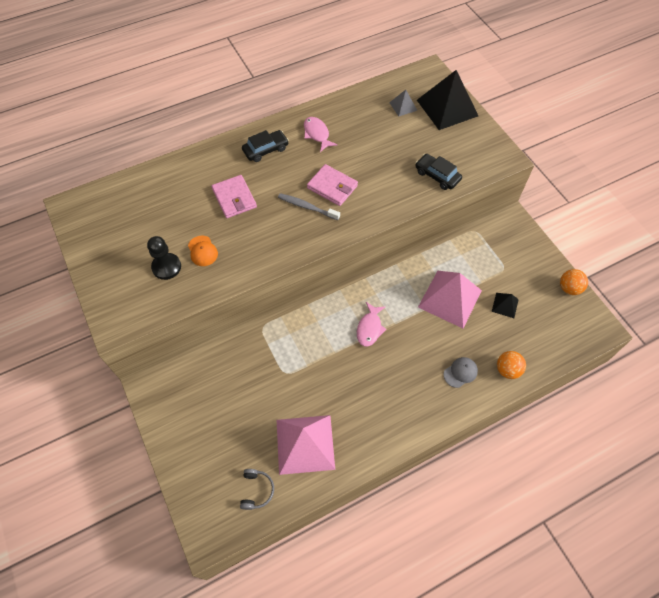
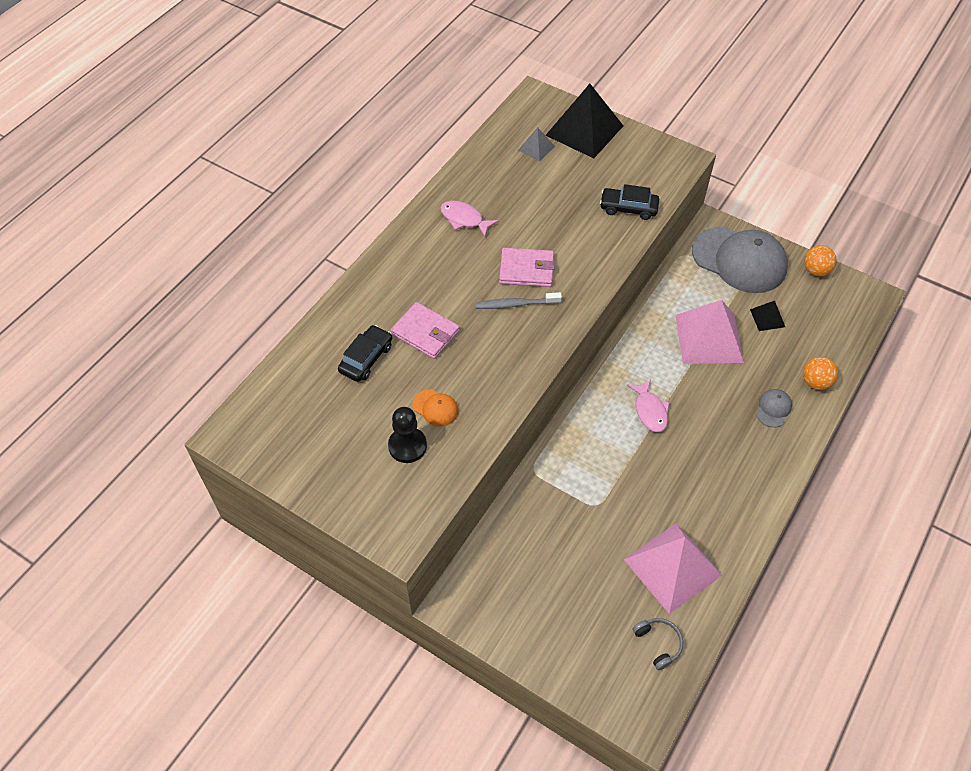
camera: 30 degrees left, 5 degrees down
(265, 150) = (419, 262): black car -> black car (366, 358)
(514, 253) = (739, 260): none -> grey cap

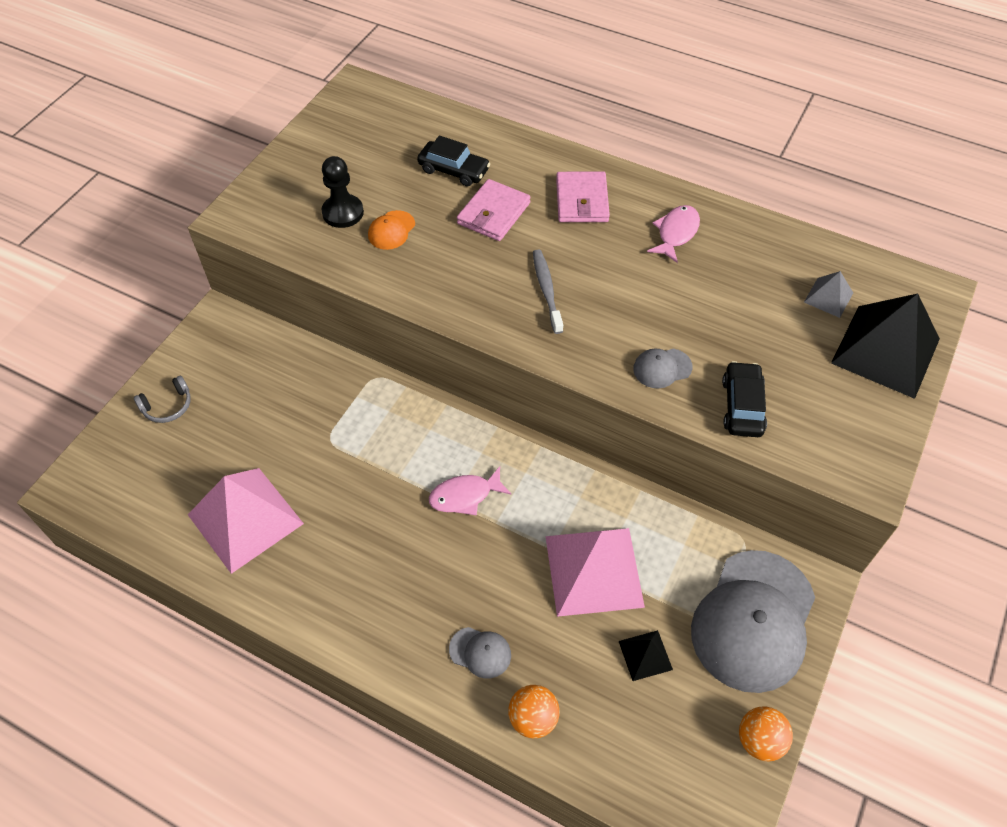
camera: 85 degrees right, 0 degrees up
(526, 270) = (604, 298): pink wallet -> pink wallet (582, 200)
(595, 245) = (662, 368): none -> grey cap
(658, 643) = (153, 503): grey headphones -> grey headphones (168, 406)

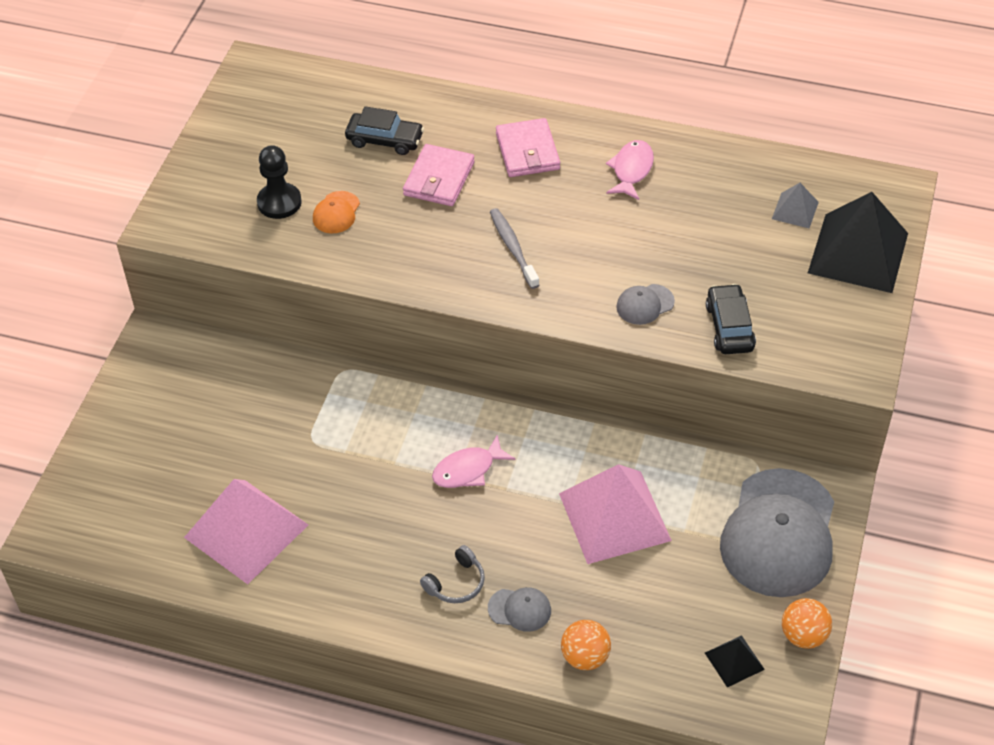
camera: 10 degrees left, 5 degrees down
(168, 406) = (127, 436): grey headphones -> grey headphones (456, 583)
(645, 655) = (681, 583): black pyramid -> black pyramid (734, 661)

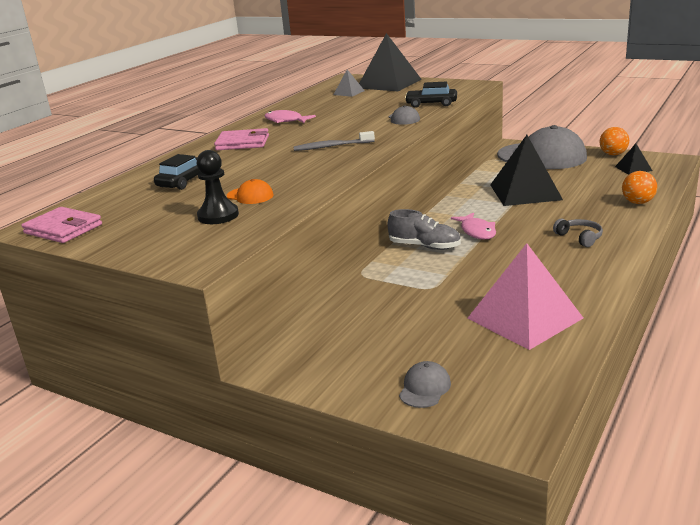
camera: 75 degrees left, 25 degrees down
(420, 420) = (424, 246): none -> grey shoe
(439, 179) = (245, 165): pink wallet -> pink wallet (63, 229)
(520, 609) = (601, 219): grey cap -> grey cap (424, 388)
(614, 517) = (525, 192): pink pyramid -> black pyramid

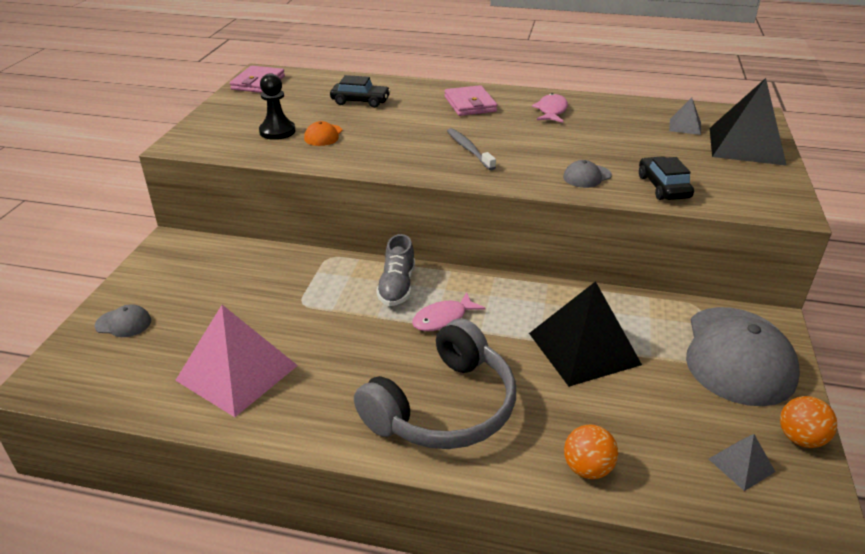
camera: 70 degrees right, 10 degrees up
(579, 237) = (444, 407): grey headphones -> grey headphones, size x2.49
(633, 168) = (741, 465): black pyramid -> grey pyramid

